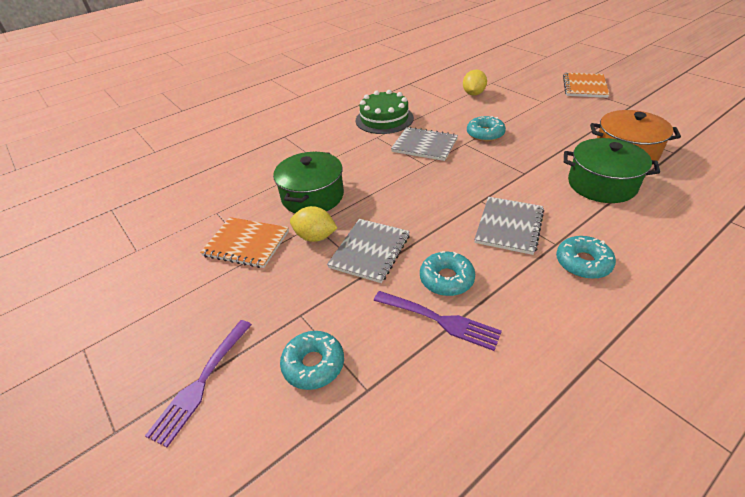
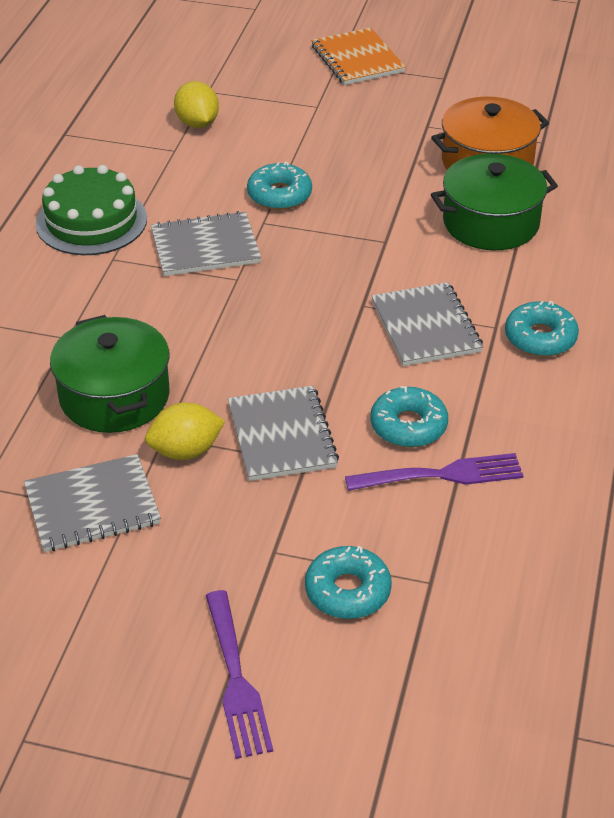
camera: 40 degrees left, 0 degrees up
(246, 243) = (92, 506): orange notebook -> grey notebook

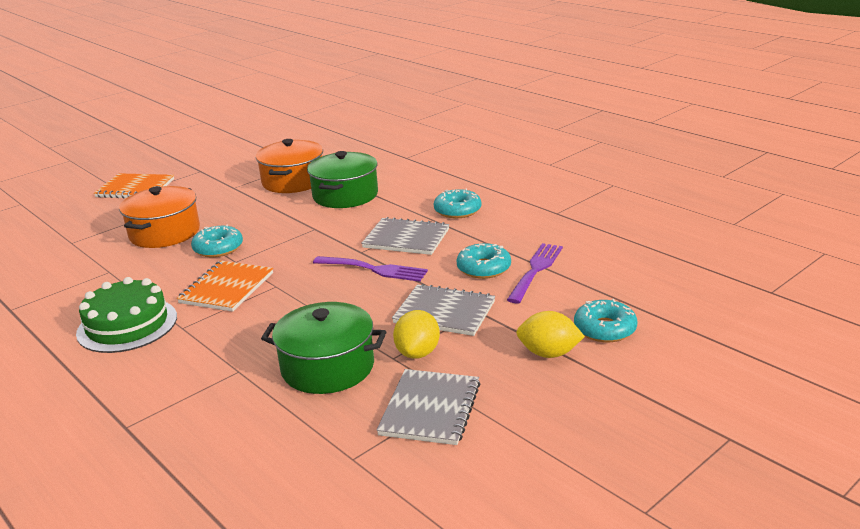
camera: 55 degrees left, 15 degrees down
(197, 123) = (97, 255): yellow lemon -> yellow lemon (549, 353)
(205, 247) = (227, 288): grey notebook -> orange notebook
(236, 679) = (651, 393): purple fork -> purple fork (374, 269)
(279, 139) = (165, 233): none -> orange pot

